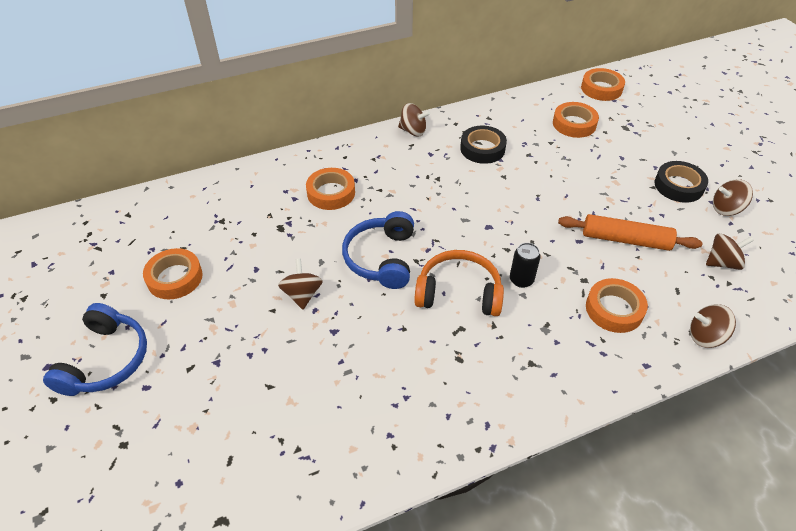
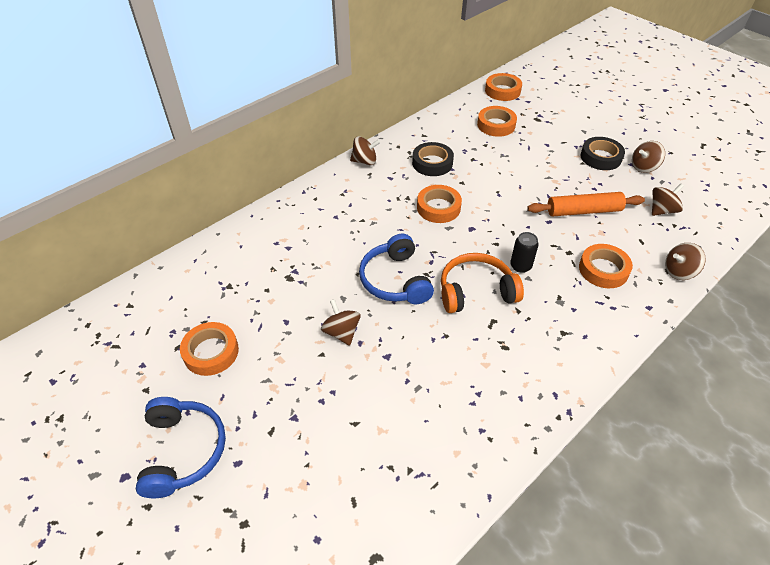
camera: 20 degrees left, 0 degrees up
(331, 193) = (319, 234): orange tape -> orange tape (438, 208)

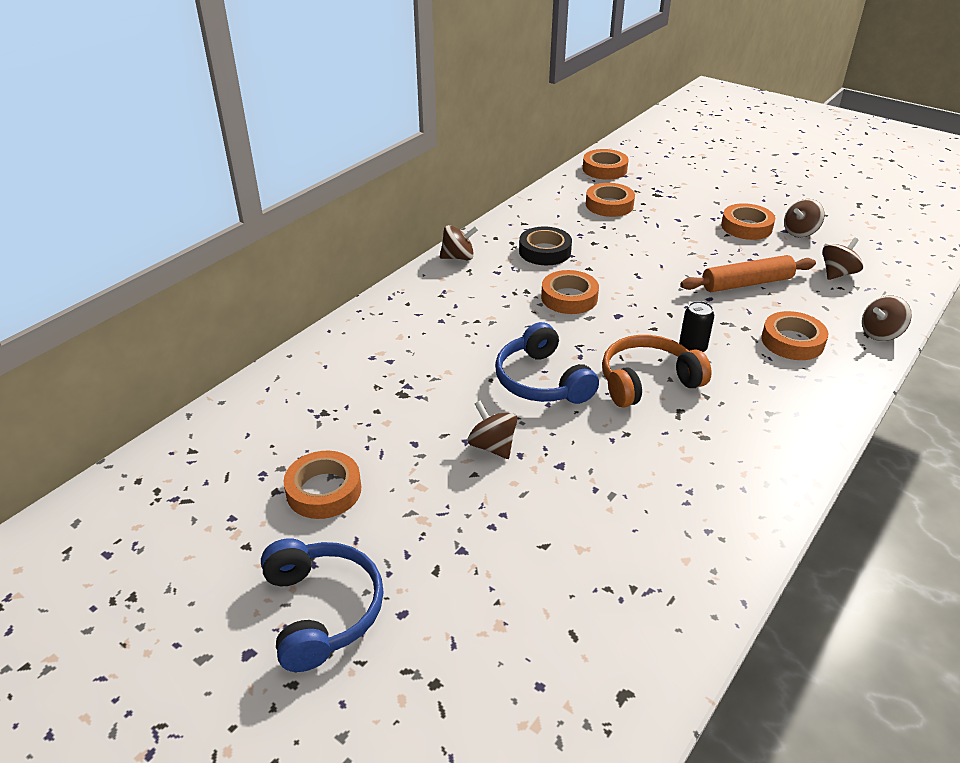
camera: 10 degrees left, 10 degrees down
(600, 157) = (746, 227): black tape -> orange tape

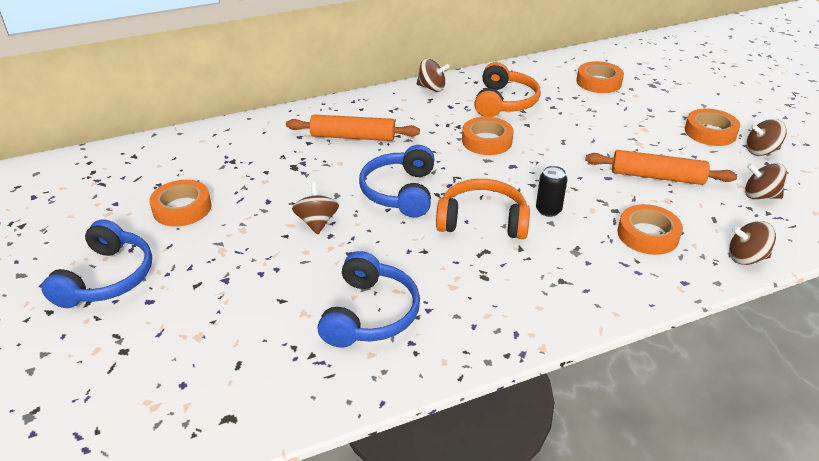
camera: 30 degrees right, 0 degrees up
(432, 338) = (353, 137): none -> orange rolling pin
(544, 251) = (504, 102): black tape -> orange headphones
(604, 169) = (625, 54): orange tape -> none
(643, 520) = (370, 314): none -> blue headphones
(837, 274) = (760, 196): brown spinning top -> brown spinning top turned 150 degrees counterclockwise

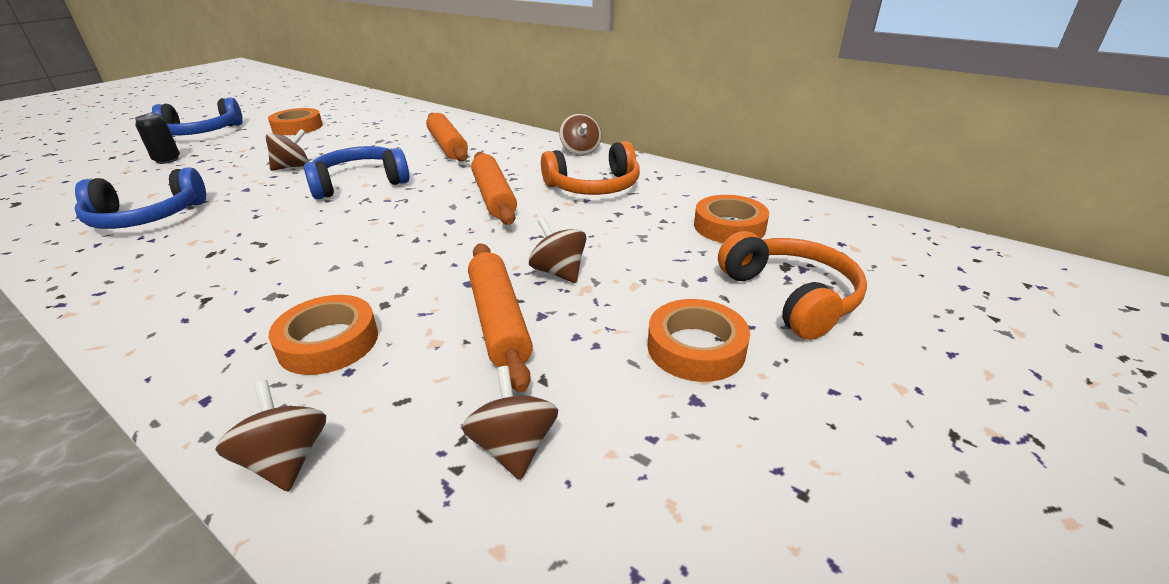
camera: 60 degrees right, 5 degrees down
(482, 221) = (322, 229): orange headphones -> orange headphones (790, 297)
(487, 141) = (494, 197): orange tape -> orange rolling pin
(548, 210) = (361, 260): black can -> black can (167, 160)
(761, 151) = (691, 423): brown spinning top -> brown spinning top (559, 272)

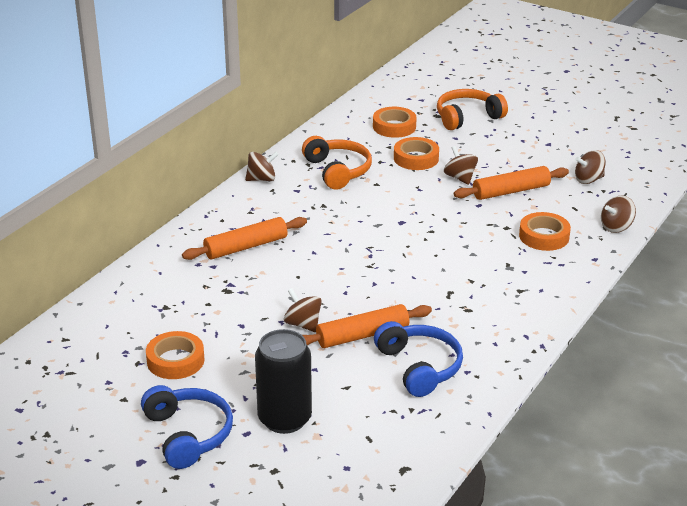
camera: 95 degrees left, 0 degrees up
(167, 160) = (284, 419): black can -> black can, size x1.94
(360, 183) = (340, 275): blue headphones -> none
(494, 197) = (360, 209): orange rolling pin -> orange rolling pin (362, 335)
(559, 272) = (460, 178): brown spinning top -> brown spinning top turned 105 degrees clockwise
(696, 348) = (515, 142): orange tape -> orange tape (416, 158)

